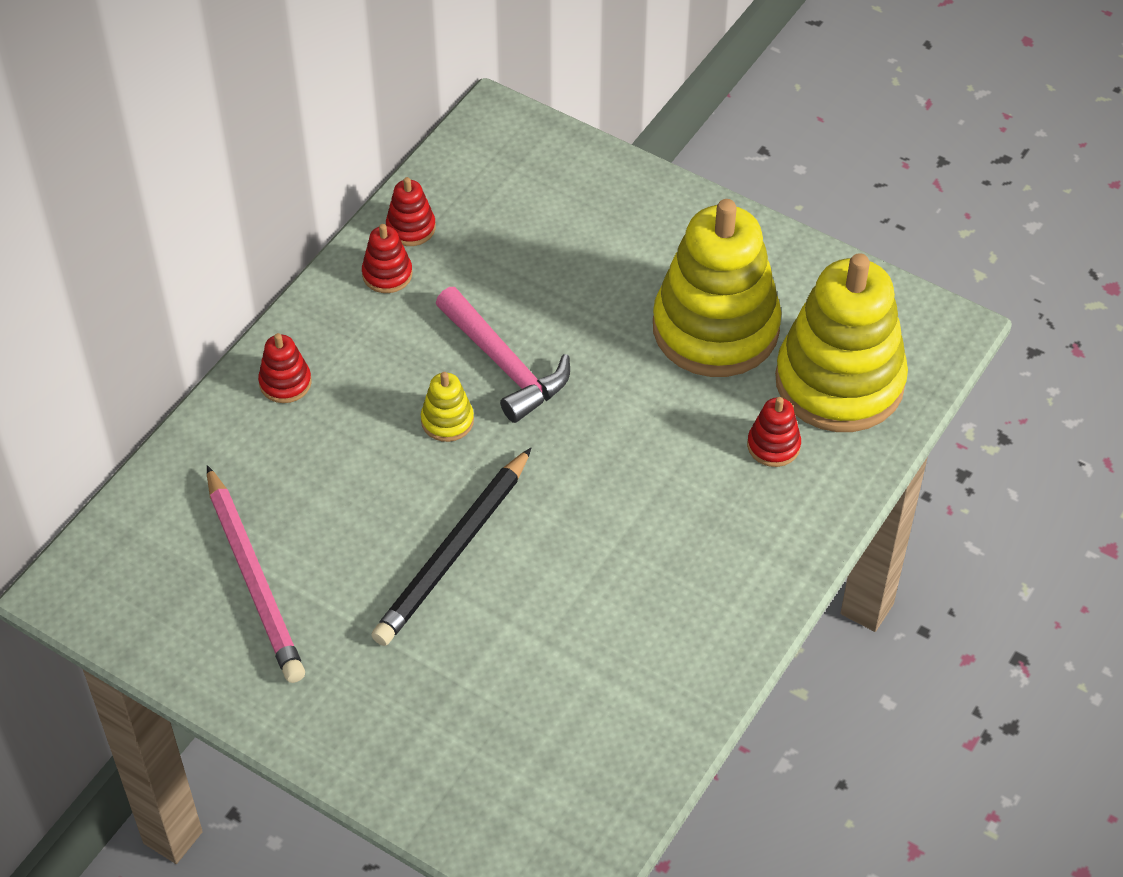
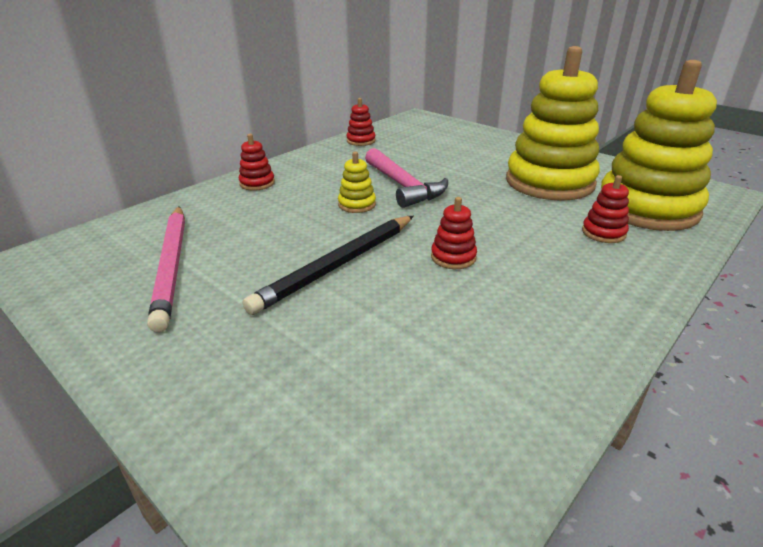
camera: 10 degrees right, 20 degrees down
(387, 274) = (341, 153): red stacking toy -> red stacking toy (453, 257)

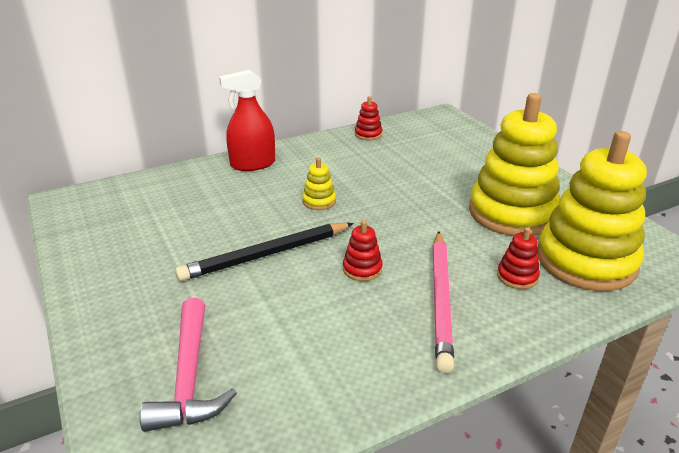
camera: 20 degrees right, 0 degrees up
(172, 266) = (150, 227): pink pencil -> pink pencil (441, 299)
(257, 183) = (253, 164): red stacking toy -> red spray bottle
(403, 186) = (371, 190): pink hammer -> pink hammer (189, 377)

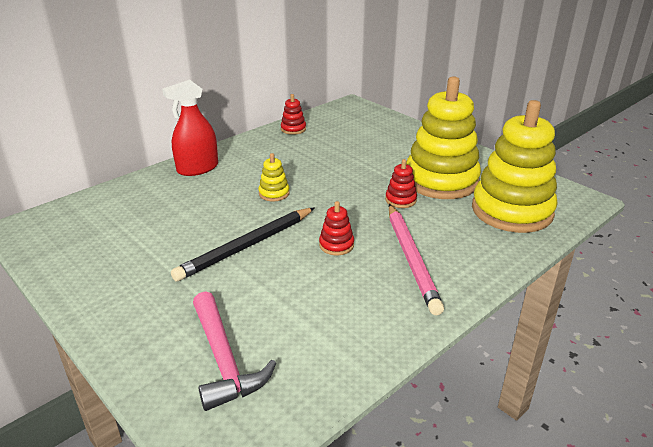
camera: 15 degrees left, 0 degrees up
(517, 276) = (464, 231): red stacking toy -> red stacking toy (400, 200)

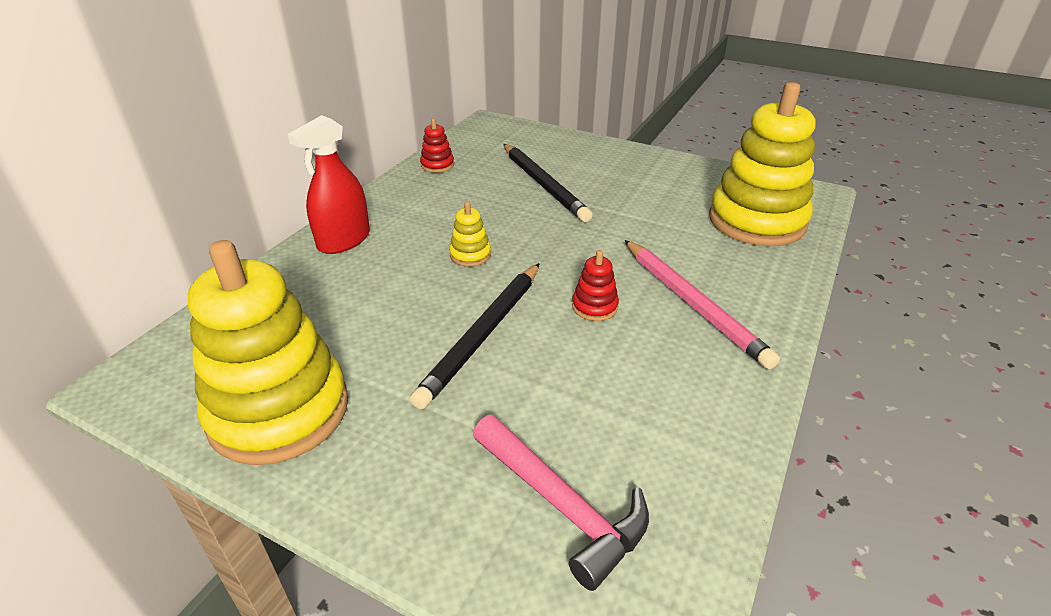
camera: 20 degrees left, 5 degrees up
(361, 155) = (544, 185): none -> black pencil
(400, 200) = (629, 232): red stacking toy -> none
(441, 181) = (657, 200): yellow stacking toy -> yellow stacking toy (279, 411)

